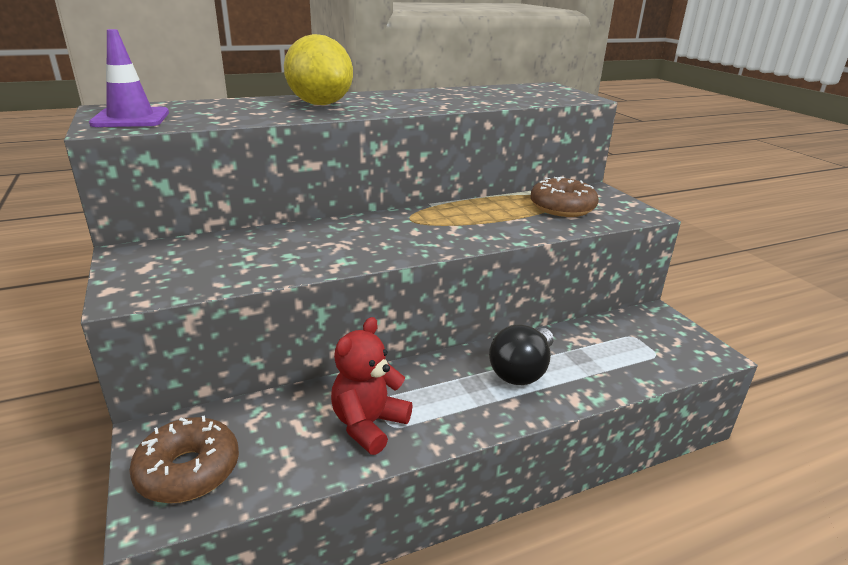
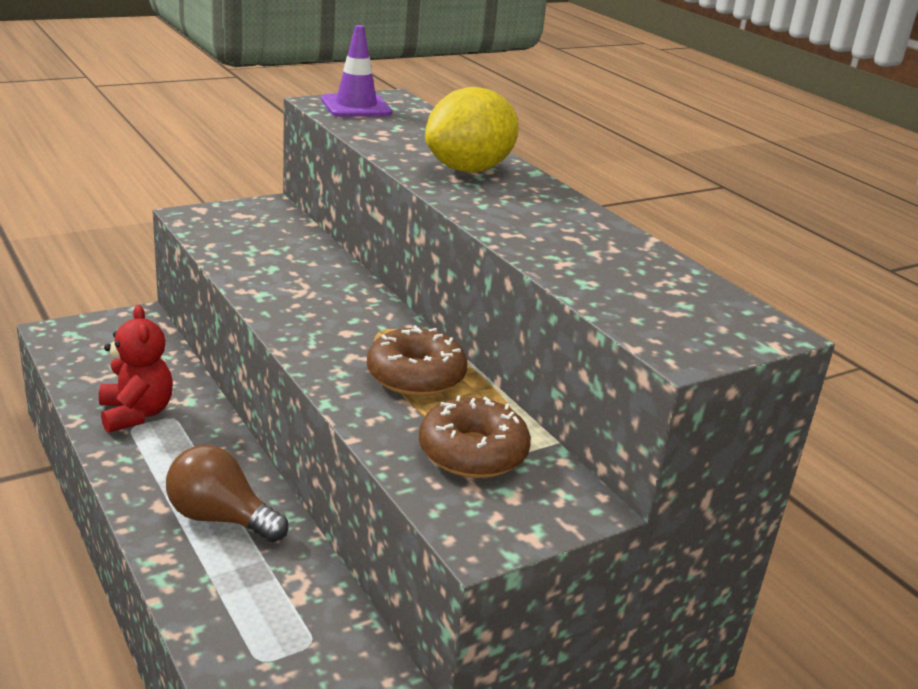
camera: 80 degrees right, 0 degrees up
(188, 470) = (95, 337): brown donut -> brown donut (416, 376)
(368, 424) = (136, 414): red teddy bear -> red teddy bear turned 45 degrees clockwise
(521, 371) = (220, 518): black light bulb -> brown light bulb

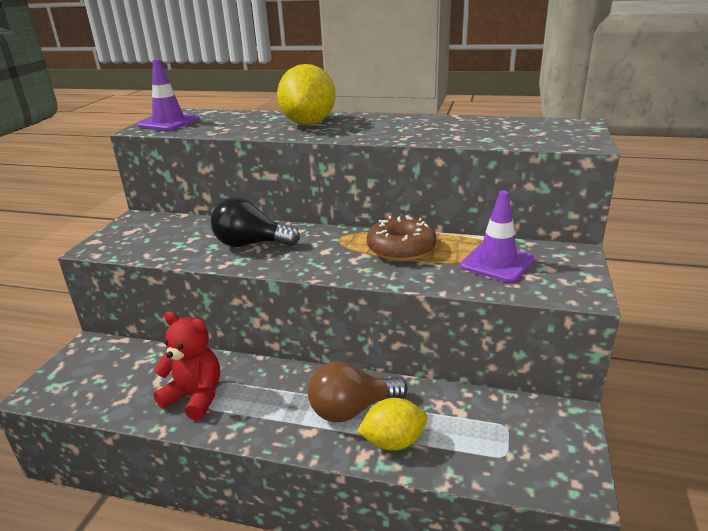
camera: 40 degrees left, 0 degrees up
(201, 569) = (393, 442): none -> yellow lemon
(302, 285) = (251, 244): none -> black light bulb
(472, 453) = (497, 263): brown donut -> purple traffic cone

